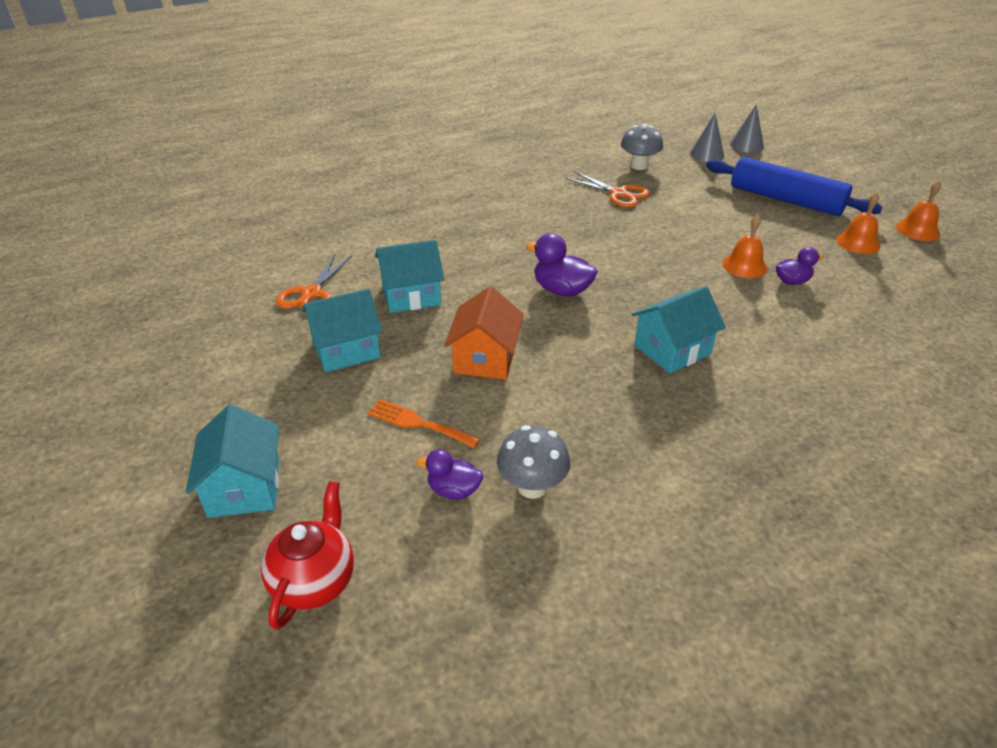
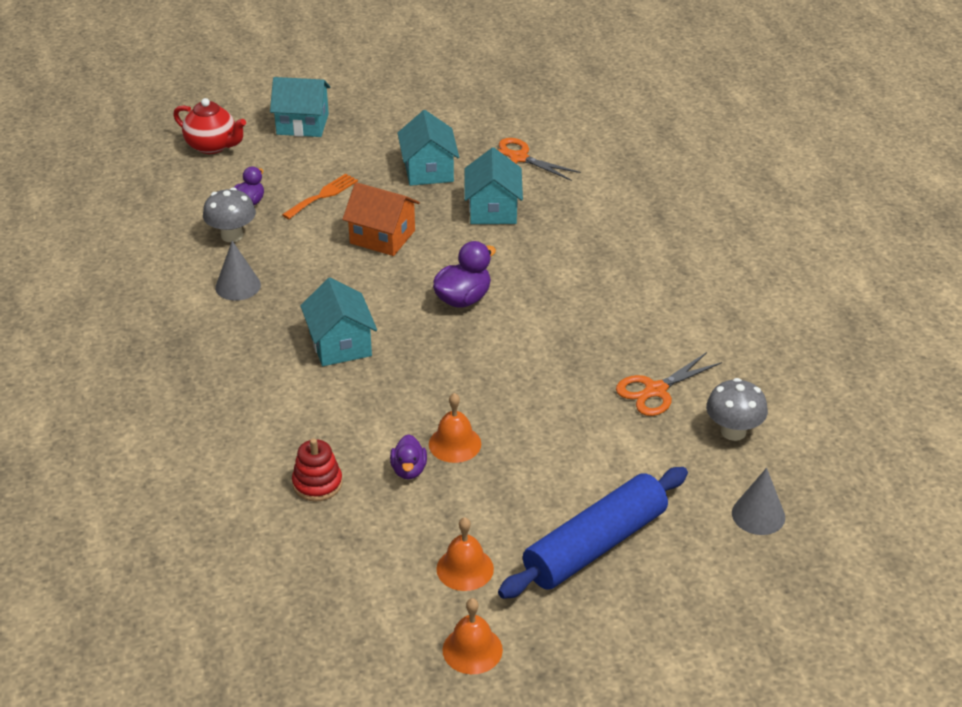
camera: 105 degrees right, 0 degrees up
(746, 145) = (784, 574): grey cone -> grey cone (238, 286)
(851, 323) = (317, 484): none -> red stacking toy

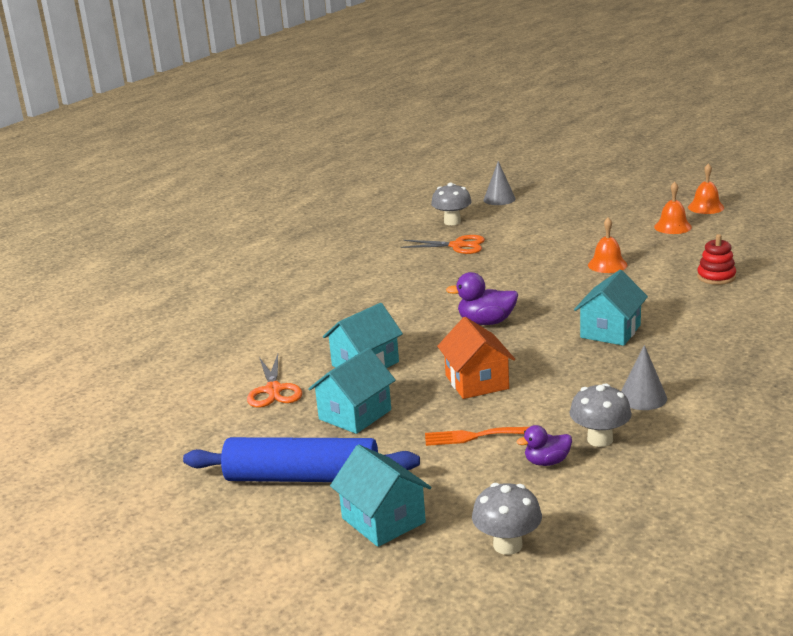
camera: 130 degrees left, 15 degrees down
(212, 146) = (507, 545): red teapot -> grey mushroom
(409, 470) = (651, 264): purple duck -> none
(595, 545) = (593, 214): blue rolling pin -> blue rolling pin (302, 477)

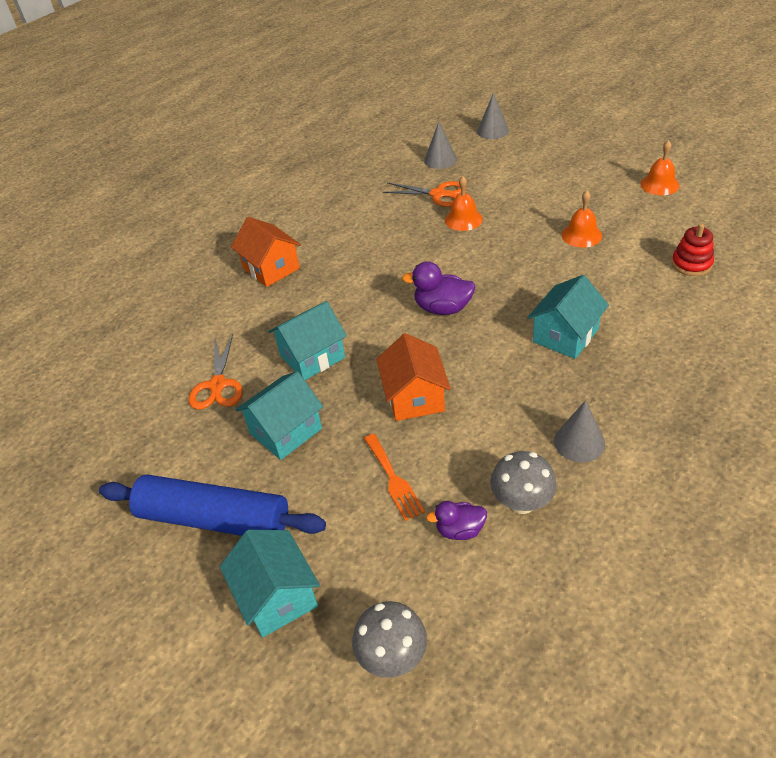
camera: 10 degrees right, 20 degrees up
(301, 307) = (271, 268): none -> orange house
(452, 222) = (440, 159): grey mushroom -> grey cone
(473, 436) = (393, 479): orange fork -> orange fork turned 120 degrees counterclockwise
(706, 207) = (699, 158): orange bell -> orange bell (463, 219)

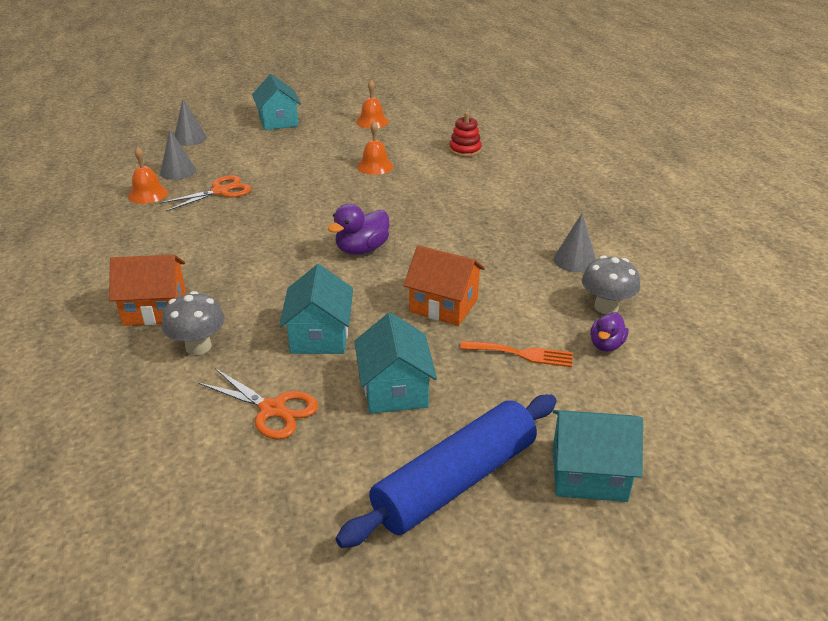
camera: 60 degrees left, 10 degrees down
(392, 656) = (701, 431): grey mushroom -> grey mushroom (198, 346)
(463, 219) = (273, 196): orange bell -> orange bell (148, 194)
(565, 335) = (467, 218): turquoise house -> turquoise house (278, 121)

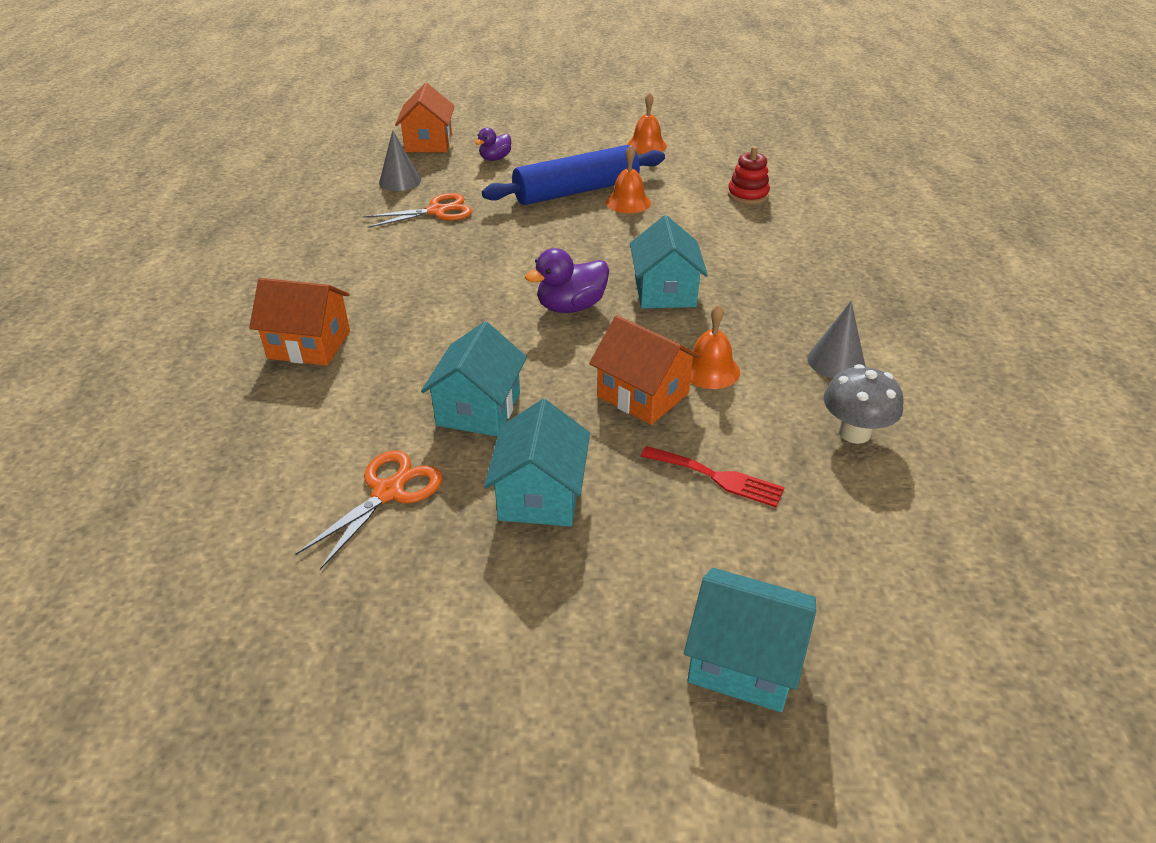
camera: 15 degrees right, 5 degrees up
(148, 194) = (357, 204): orange bell -> orange bell (710, 370)
(190, 138) = (428, 143): grey cone -> orange house
(198, 346) = (337, 398): grey mushroom -> none
(272, 409) = (388, 492): orange scissors -> orange scissors turned 105 degrees counterclockwise
(278, 121) = (536, 133): turquoise house -> turquoise house (665, 292)
(455, 481) = (567, 632): blue rolling pin -> blue rolling pin (576, 191)
(522, 354) = (717, 477): orange fork -> red fork
(606, 345) = (834, 485): purple duck -> purple duck (495, 158)

